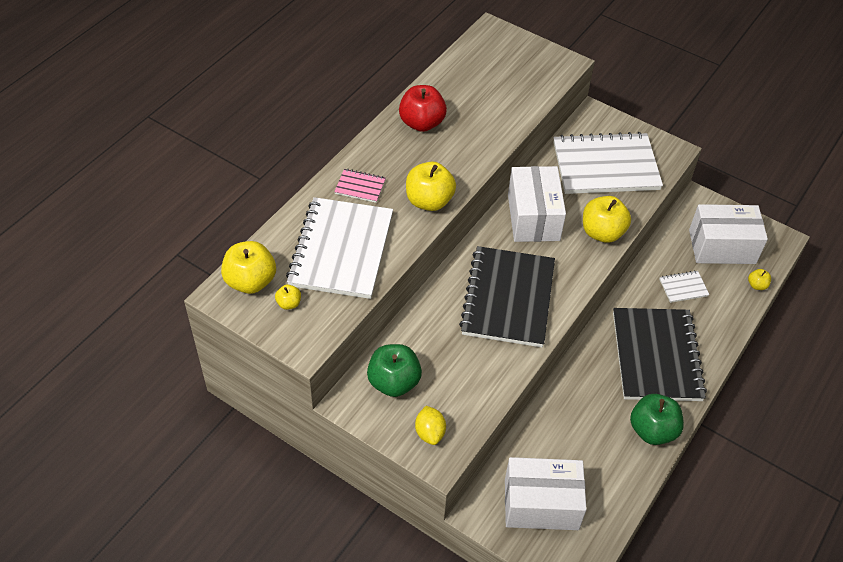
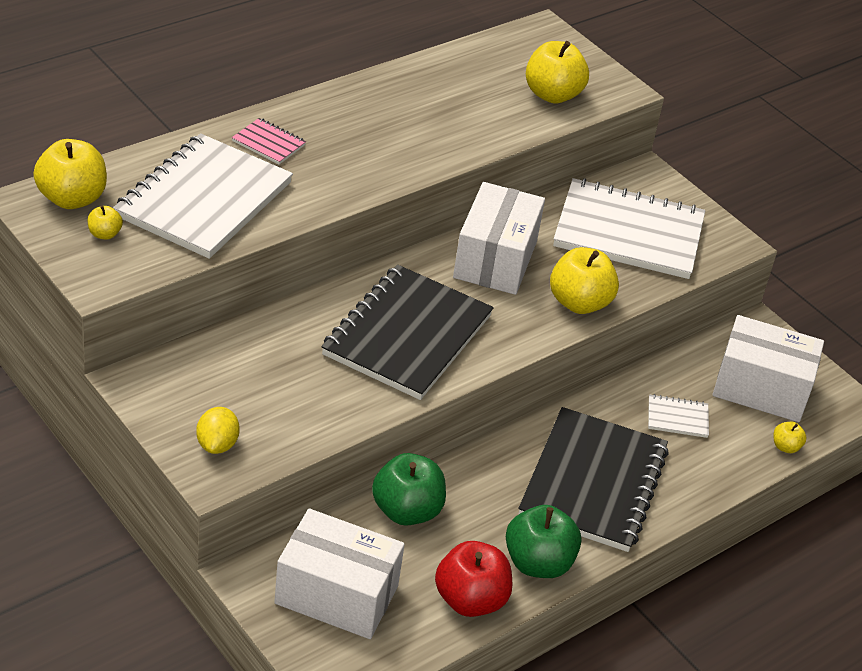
camera: 15 degrees right, 10 degrees down
(394, 382) = (204, 378): green apple -> green apple (406, 511)
(422, 123) = (389, 100): red apple -> red apple (470, 600)
(429, 201) = (348, 182): yellow apple -> yellow apple (552, 95)

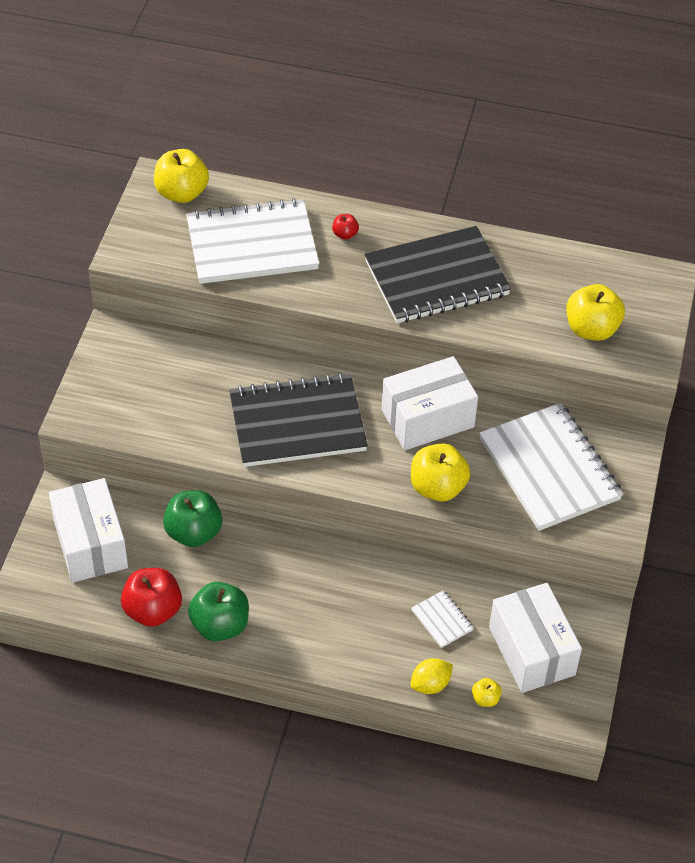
camera: 55 degrees right, 10 degrees up
(105, 234) = (167, 227): yellow apple -> none
(217, 444) = (101, 402): yellow lemon -> yellow lemon (430, 684)
(269, 143) = (345, 234): pink notebook -> red apple
(593, 482) = (324, 611): black notebook -> black notebook (436, 278)

